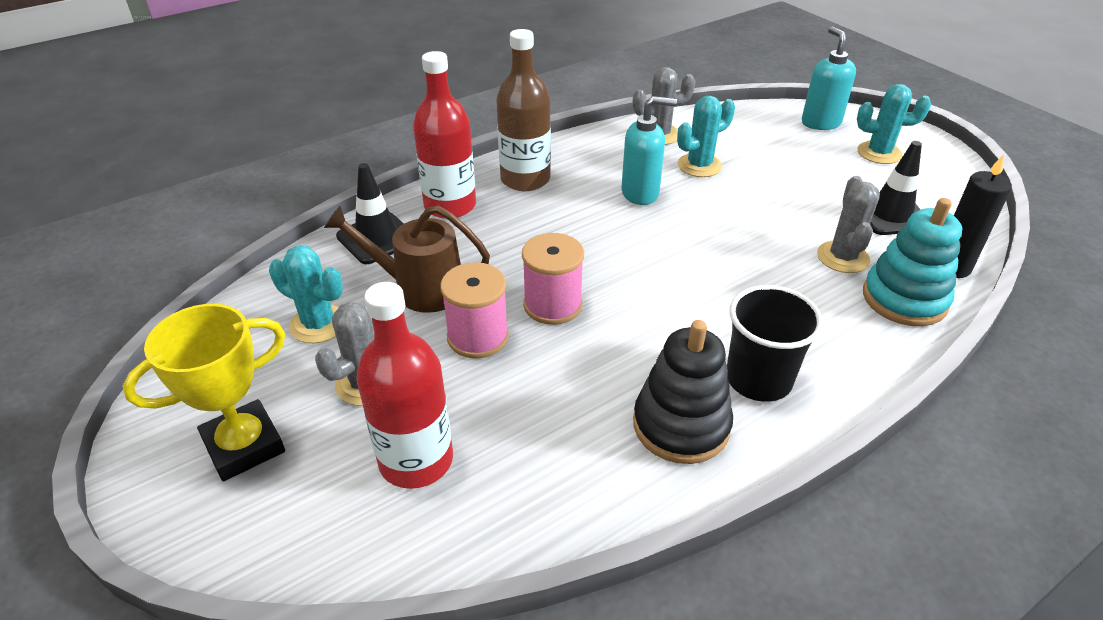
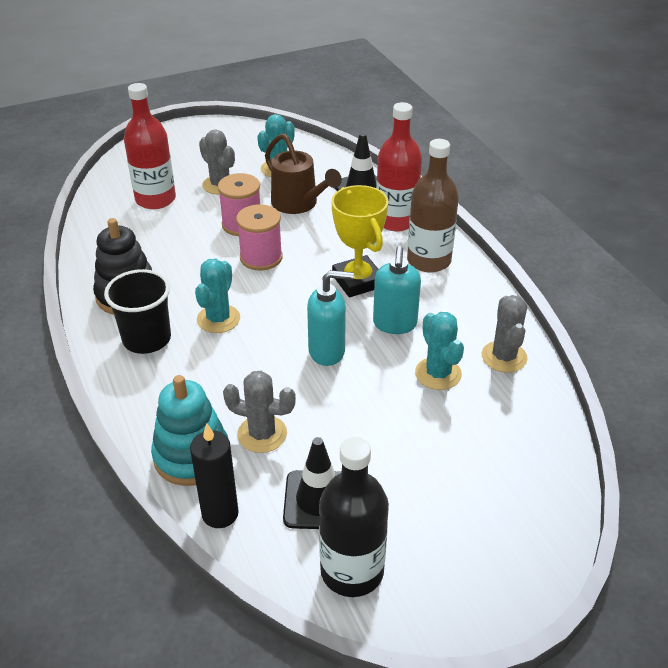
camera: 100 degrees right, 0 degrees up
(244, 446) = (193, 151): yellow trophy -> yellow trophy (357, 281)
(419, 288) = (299, 204): brown watering can -> brown watering can turned 120 degrees clockwise
(820, 123) = (529, 510): turquoise soap dispenser -> turquoise soap dispenser (327, 351)
(879, 153) = (448, 543): turquoise cactus -> turquoise cactus (218, 319)
(941, 192) = (352, 571): none -> black bottle

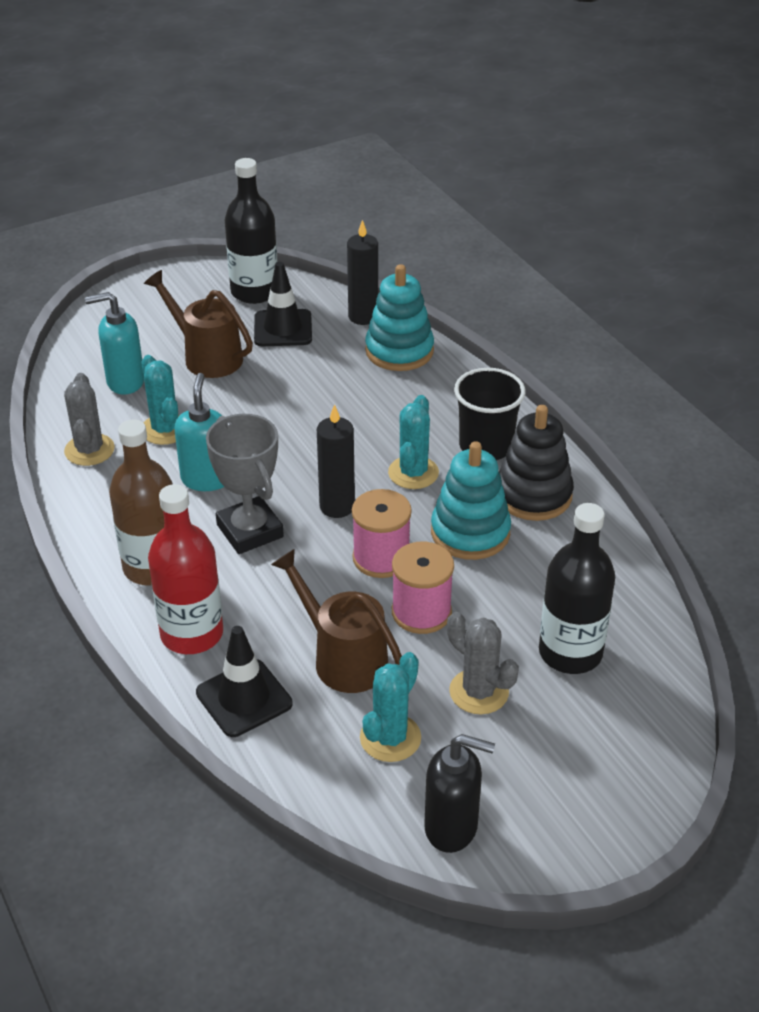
camera: 175 degrees right, 0 degrees up
(155, 199) = (570, 653): red bottle -> black bottle
(189, 271) = (470, 532): none -> turquoise stacking toy
(255, 137) = (452, 827): none -> black soap dispenser
(262, 434) = (339, 370): grey cactus -> none
(287, 295) = (337, 506): none -> black candle
(327, 351) = (283, 445): turquoise soap dispenser -> turquoise soap dispenser (125, 382)
(357, 281) = (250, 531): yellow trophy -> grey trophy
(406, 463) = (206, 356): none -> brown watering can

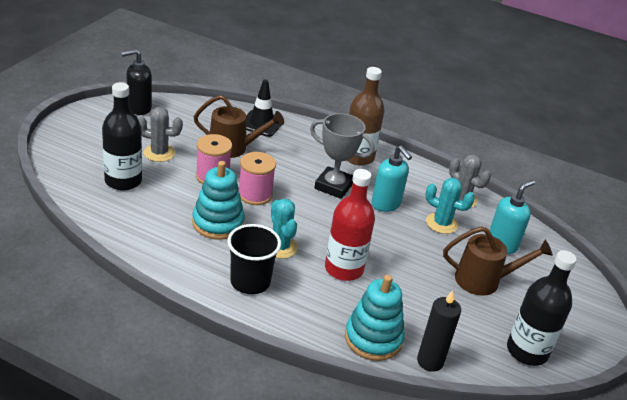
camera: 140 degrees right, 5 degrees down
(192, 634) = (309, 138): red bottle -> red bottle (344, 269)
(283, 328) = (468, 324): black traffic cone -> none
(337, 506) = (303, 213): black candle -> none
(390, 738) = (187, 127): turquoise cactus -> none
(533, 495) = (196, 258): black stacking toy -> none

